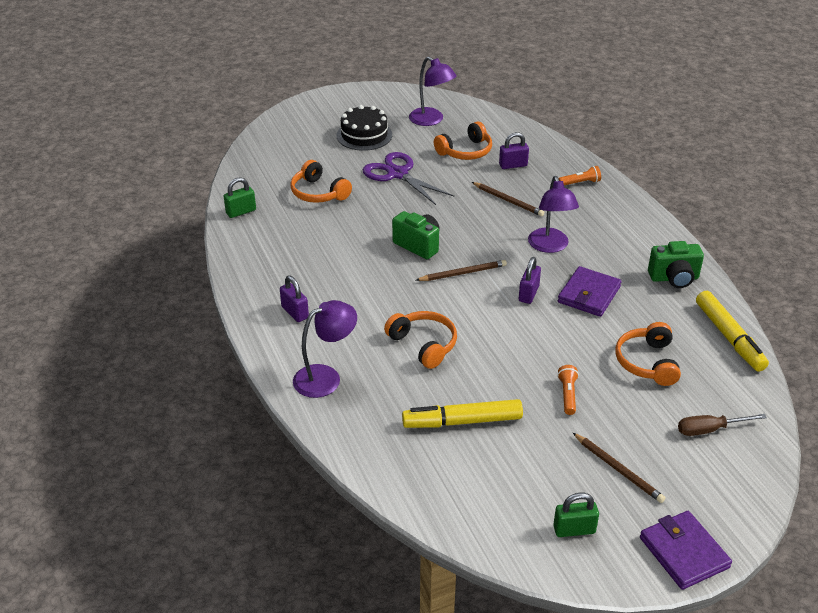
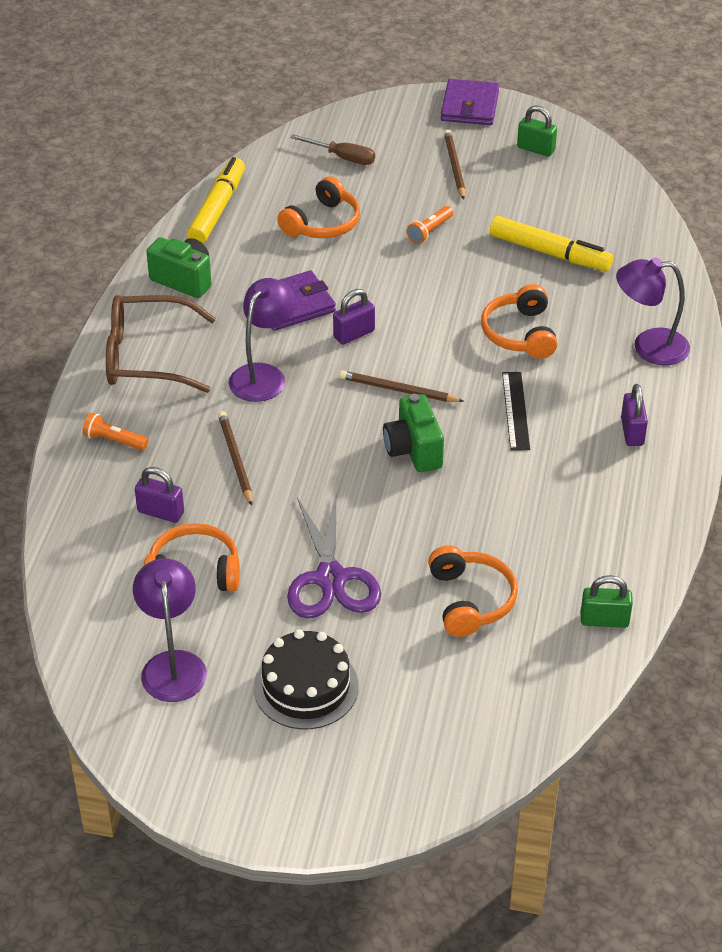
camera: 145 degrees left, 5 degrees up
(379, 293) = (516, 410): none -> black ruler
(626, 227) = (147, 357): none -> brown glasses

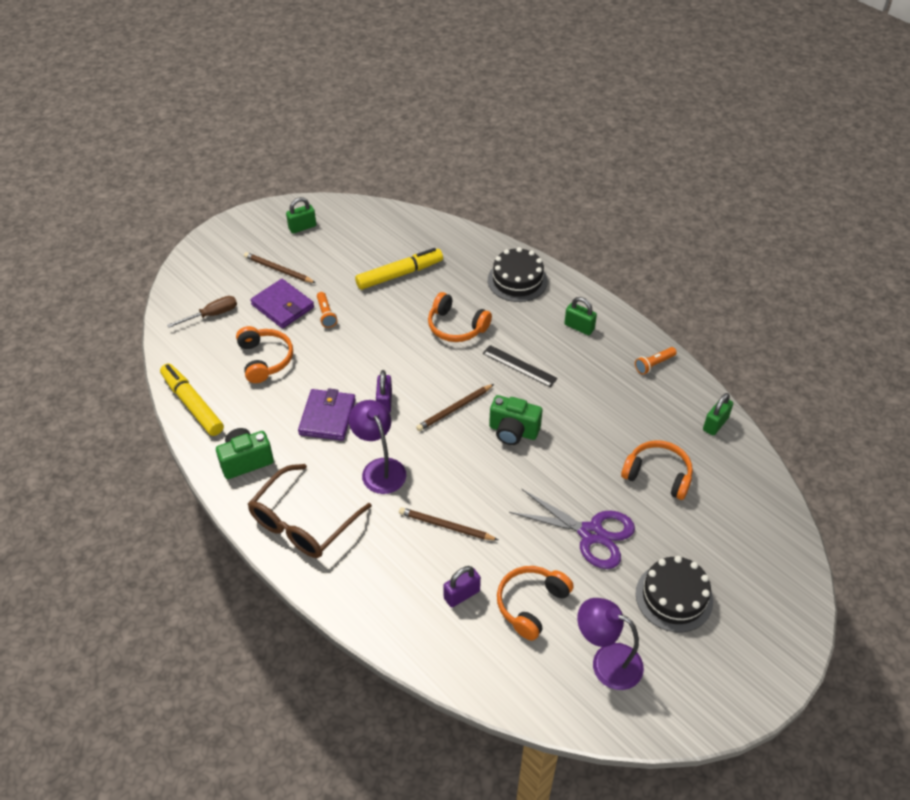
camera: 55 degrees left, 5 degrees up
(114, 440) = (370, 585): orange flashlight -> orange flashlight (654, 364)
(470, 106) = (230, 231): purple wallet -> purple wallet (283, 306)
(632, 432) = (579, 327): purple padlock -> green padlock
(649, 347) = (517, 280): purple lamp -> black cake

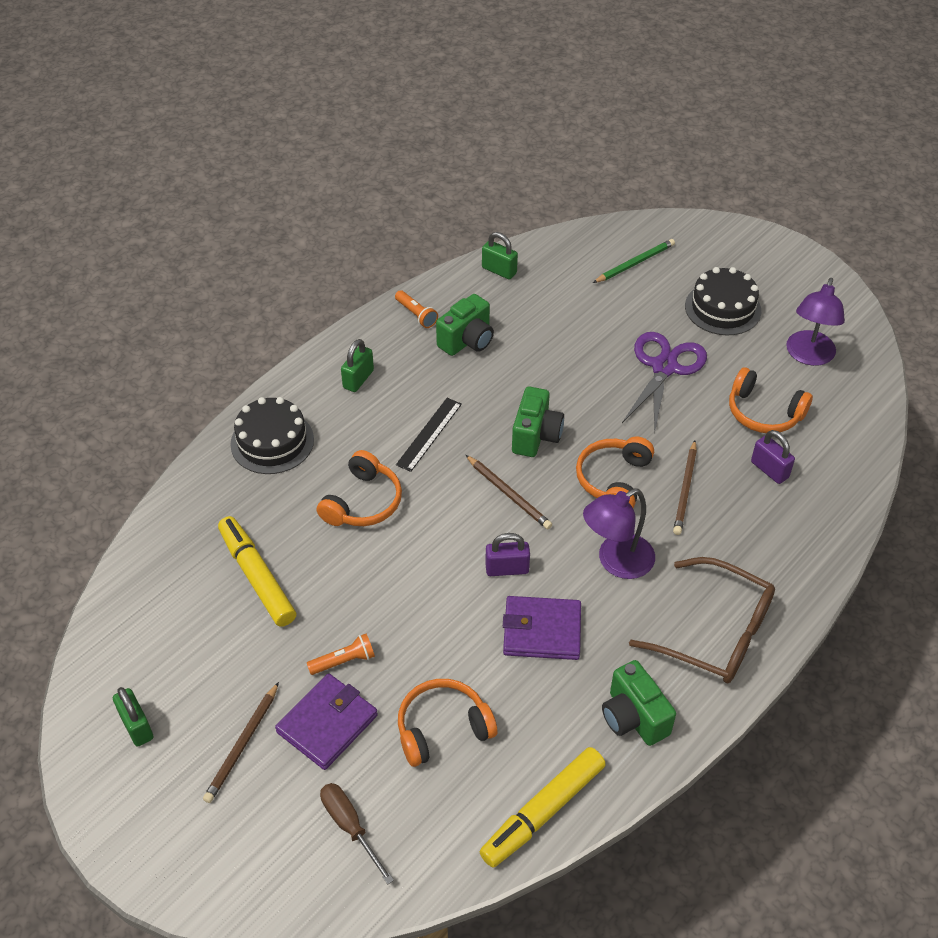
camera: 95 degrees left, 0 degrees up
(623, 395) = (467, 341): none -> green camera
(658, 475) = (576, 315): orange headphones -> orange headphones (613, 480)
(736, 531) = (635, 263): none -> green pencil

